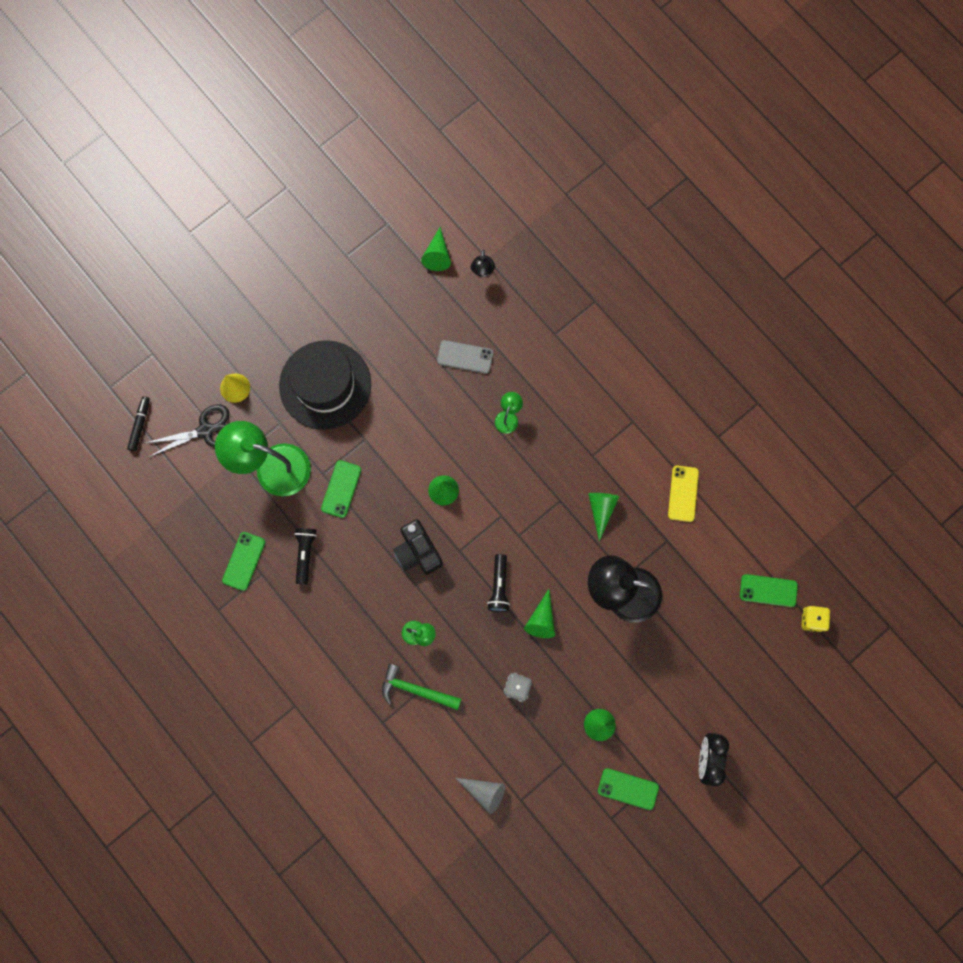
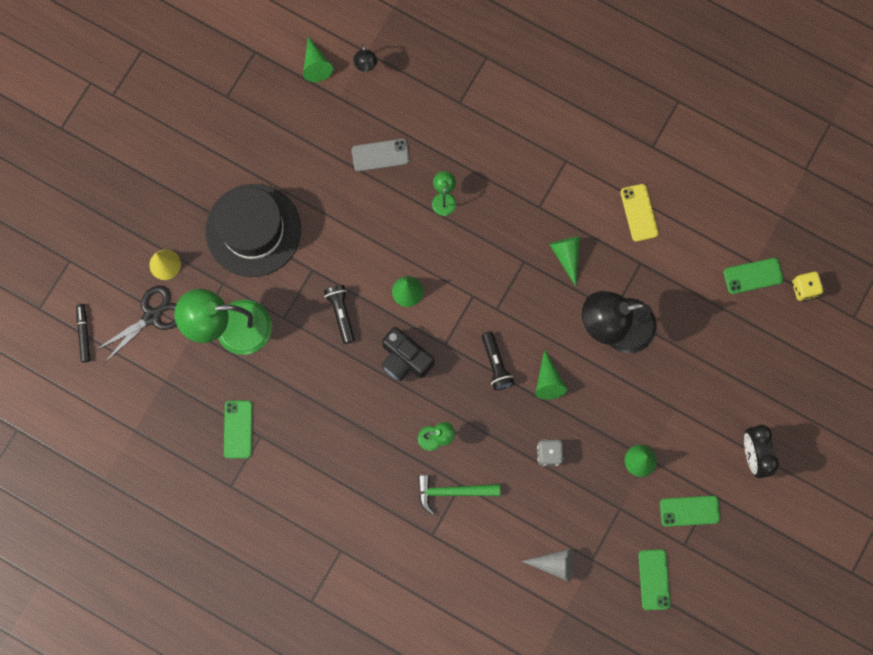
camera: 20 degrees left, 0 degrees up
(305, 554) = (296, 401): black flashlight -> black flashlight (341, 313)
(341, 489) = (307, 325): green phone -> green phone (654, 579)

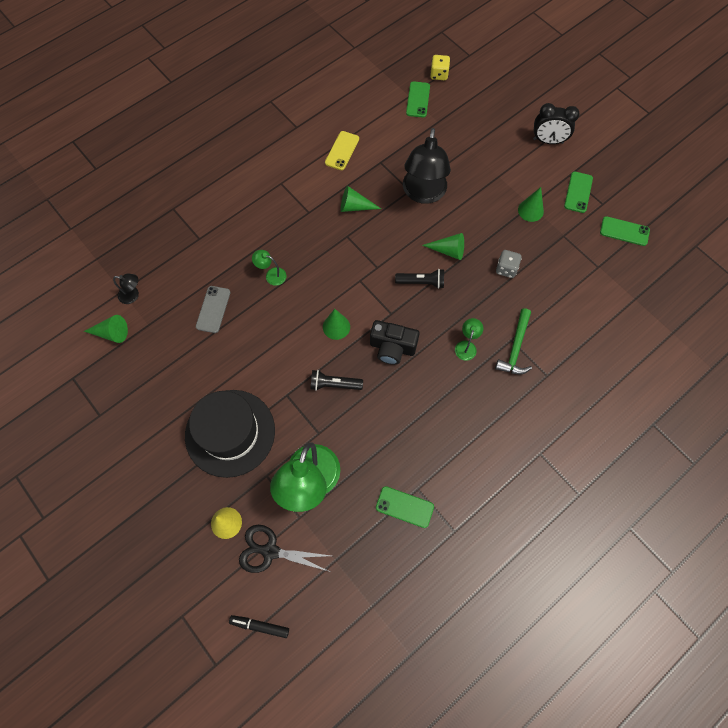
camera: 70 degrees left, 10 degrees down
(152, 316) = (269, 551): black scissors -> black scissors turned 60 degrees counterclockwise
(405, 359) = (392, 347): black camera -> black camera turned 45 degrees clockwise
(555, 564) = (595, 293): grey cone -> none
(639, 212) = (342, 151): yellow phone -> yellow phone turned 75 degrees counterclockwise

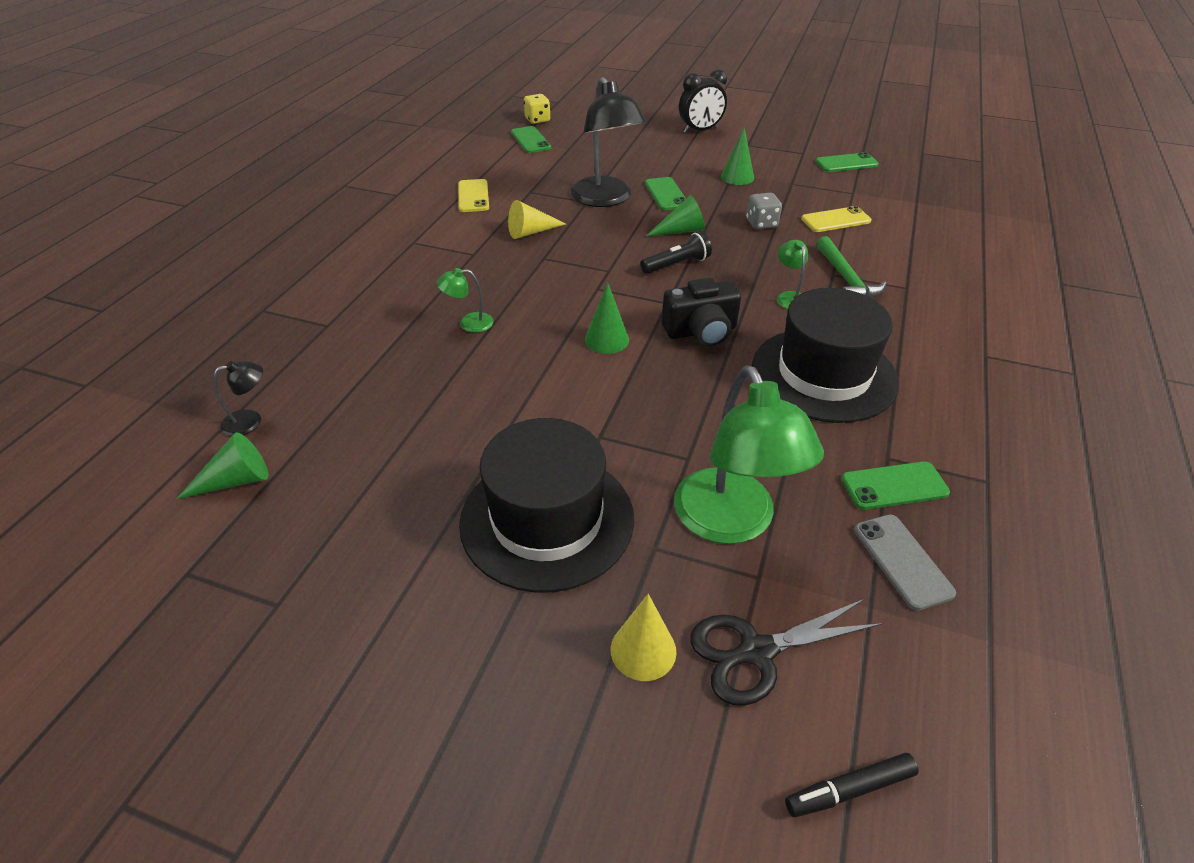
camera: 30 degrees left, 25 degrees down
(213, 309) = (404, 388): grey phone -> grey phone (902, 561)
(334, 384) = (659, 396): black flashlight -> none
(355, 206) = (531, 232): green cone -> yellow cone
(434, 416) = (824, 374): none -> black hat
(559, 289) = (835, 220): none -> yellow phone
(578, 192) = (770, 152): green phone -> green phone (666, 194)

